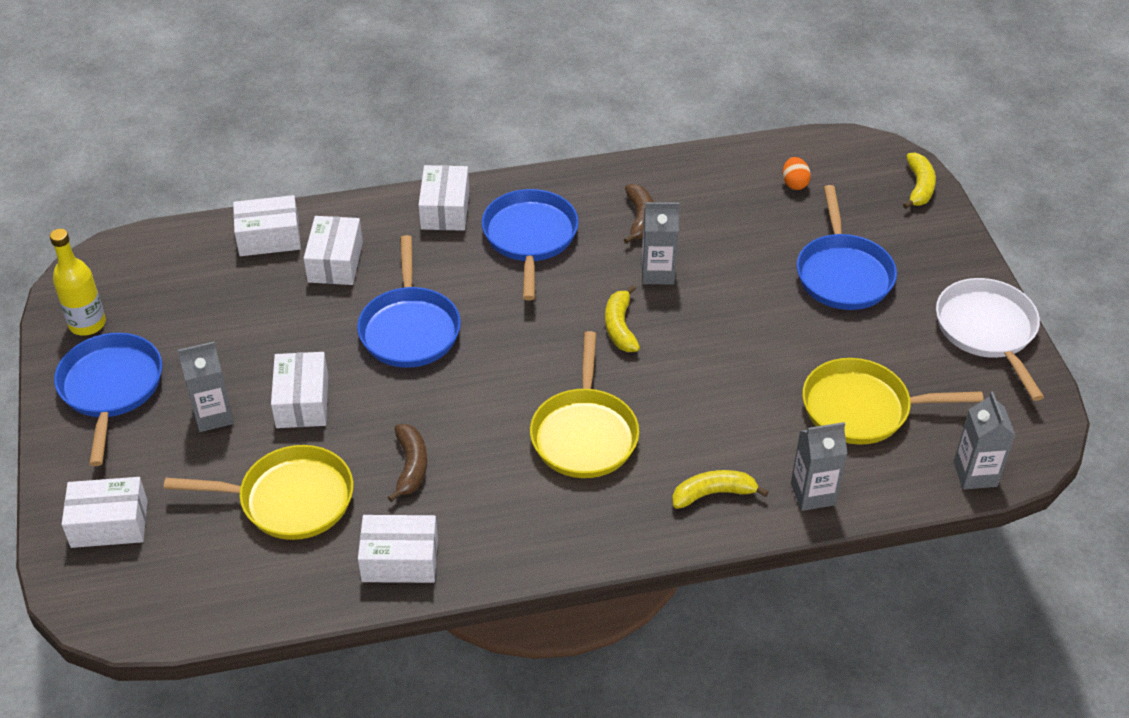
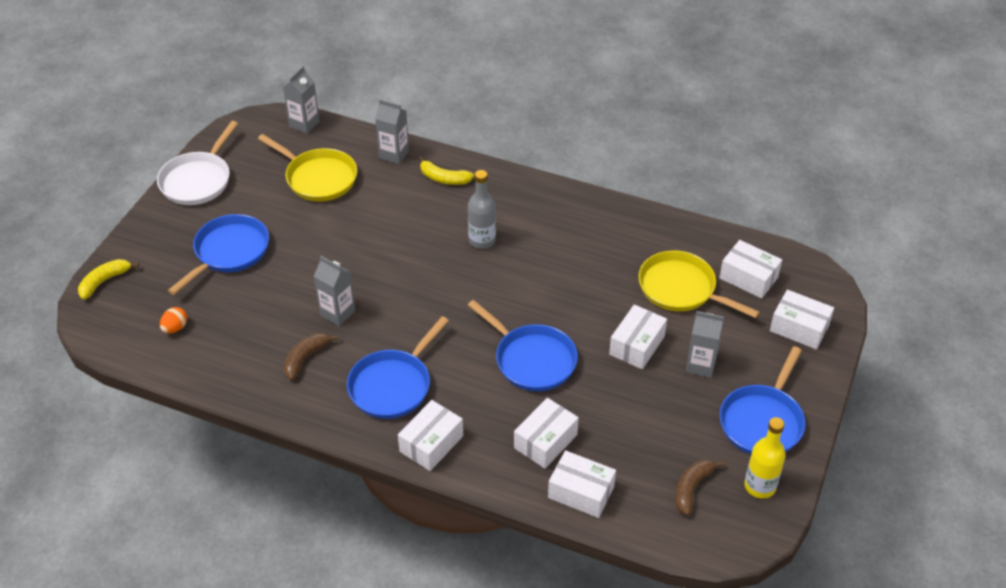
camera: 145 degrees left, 0 degrees up
(400, 560) = (638, 228): white box -> white box (748, 278)
(409, 329) = (532, 360): blue pan -> blue pan turned 105 degrees clockwise
(411, 466) = (596, 272): brown banana -> brown banana (692, 488)
(584, 434) = (482, 240): yellow pan -> grey bottle
(620, 327) = (398, 290): yellow banana -> none

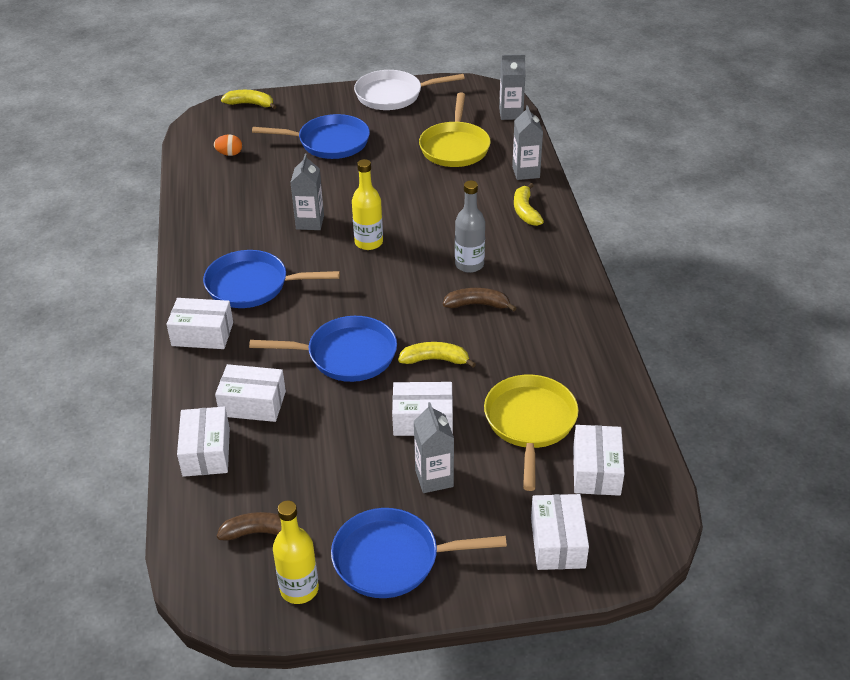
camera: 60 degrees right, 5 degrees down
(305, 358) = (247, 227): brown banana -> brown banana (477, 305)
(400, 287) = (368, 242): none -> yellow bottle
(532, 360) = (346, 355): blue pan -> blue pan turned 105 degrees counterclockwise
(577, 310) = (435, 360): none -> yellow banana

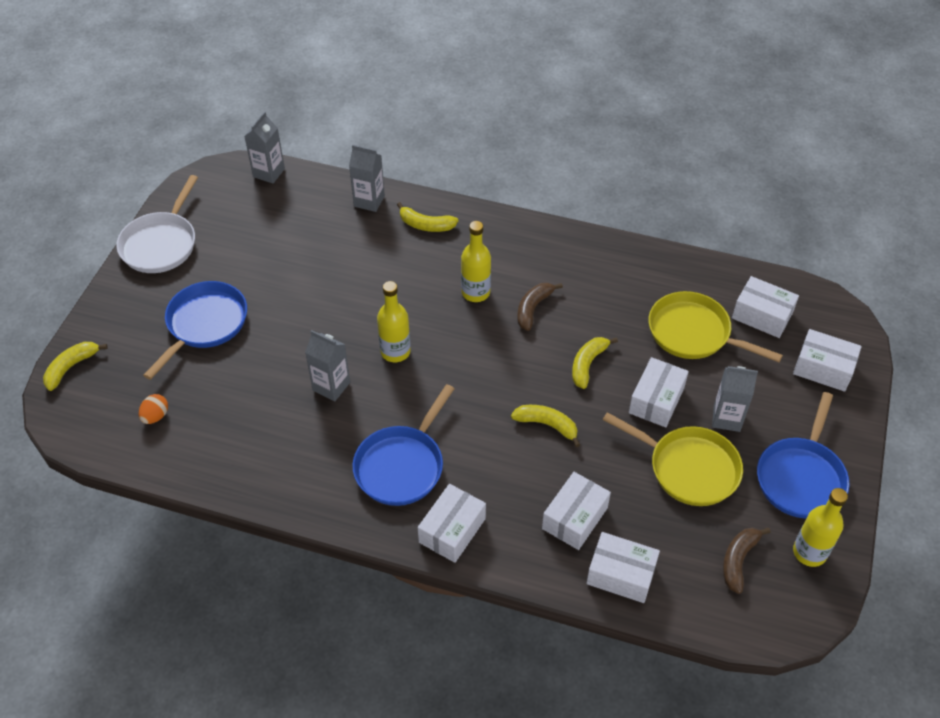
camera: 65 degrees left, 10 degrees up
(346, 355) = (547, 425): blue pan -> yellow banana
(455, 147) = (291, 233): yellow pan -> yellow pan (688, 468)
(469, 264) = (475, 292): grey bottle -> yellow bottle

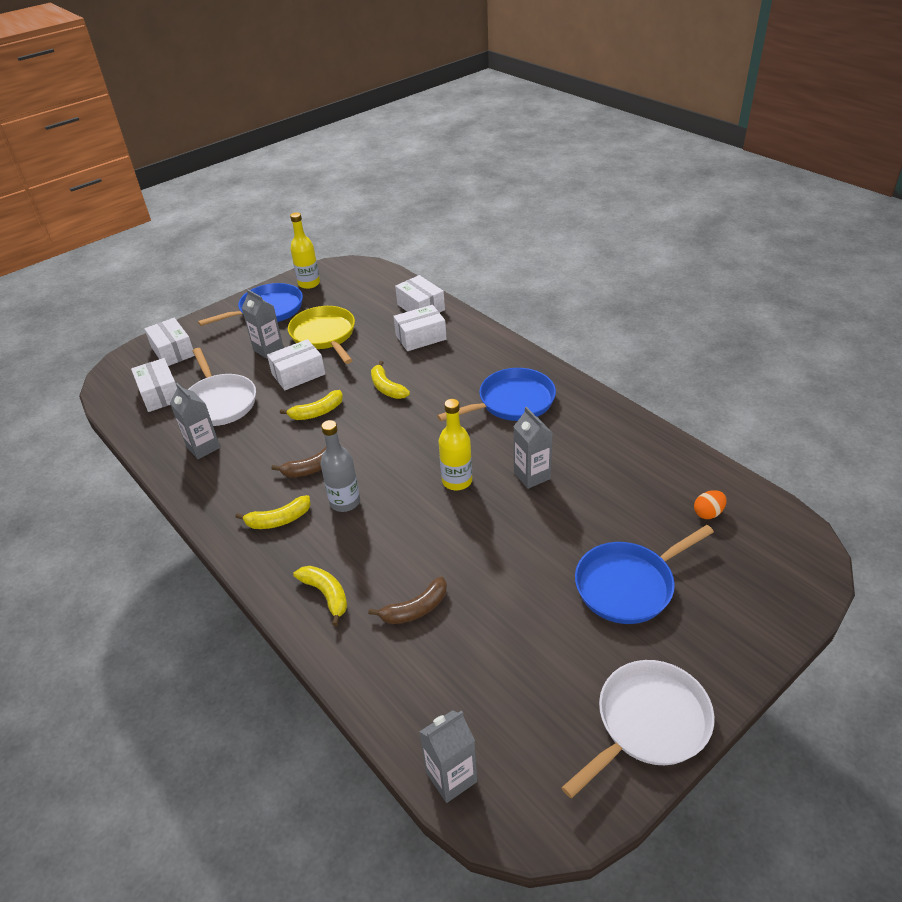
camera: 145 degrees left, 10 degrees down
(71, 367) = (794, 598): yellow banana -> yellow banana (279, 520)
(369, 201) = (359, 658): grey carton -> grey carton (203, 447)
(452, 530) = (504, 357): white box -> none
(475, 292) = (345, 502): yellow bottle -> grey bottle
(693, 333) = (220, 402): yellow pan -> white pan
(738, 560) = (350, 292): brown banana -> brown banana (415, 609)

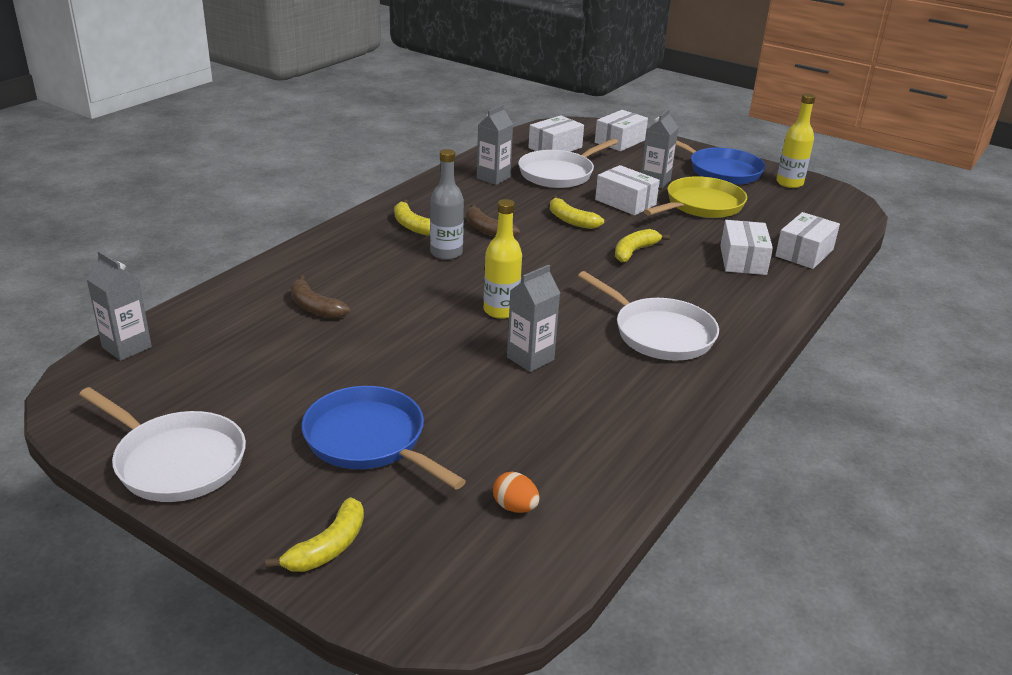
camera: 70 degrees right, 10 degrees down
(326, 595) = (326, 261): yellow banana -> yellow banana (328, 547)
(421, 337) = (743, 260): white box -> white box turned 45 degrees clockwise
(512, 402) = (659, 333): blue pan -> white pan

